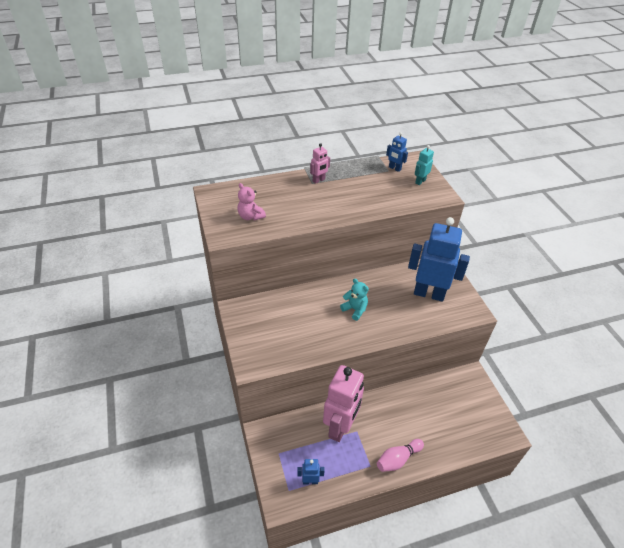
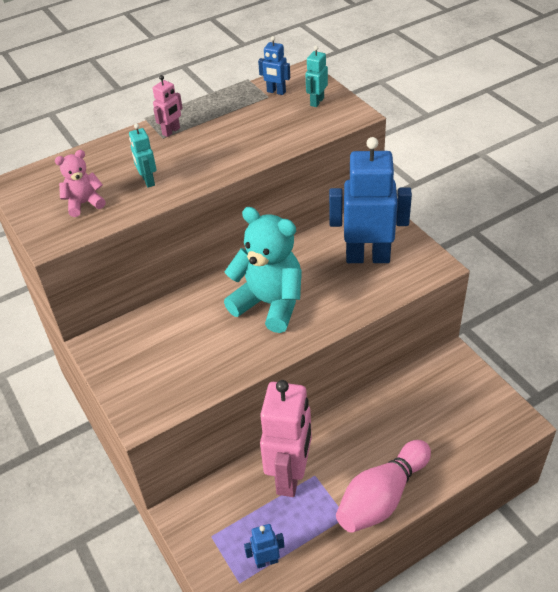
camera: 10 degrees left, 0 degrees up
(250, 216) = (84, 203): pink teddy bear -> pink teddy bear turned 120 degrees clockwise
(295, 211) = (148, 181): none -> turquoise robot
(355, 309) = (269, 304): turquoise teddy bear -> turquoise teddy bear, size x1.99
(398, 459) = (382, 497): pink bowling pin -> pink bowling pin, size x1.60

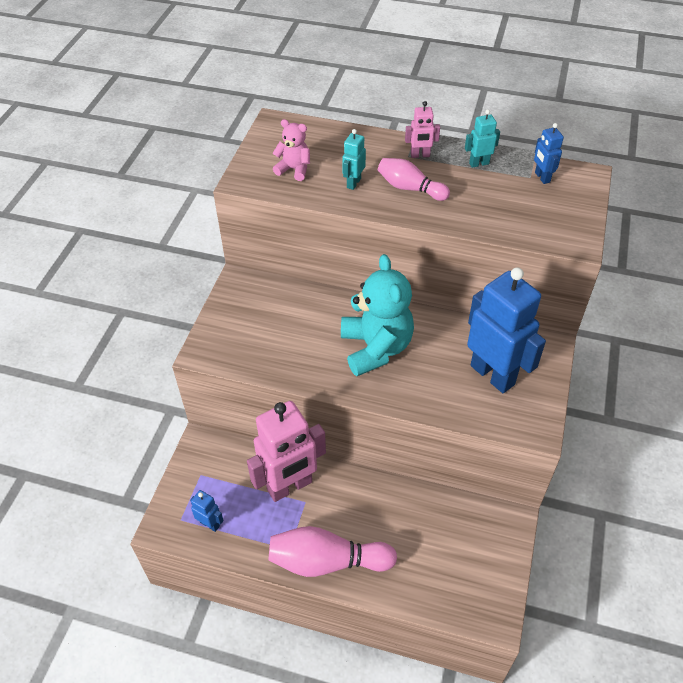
camera: 45 degrees right, 5 degrees up
(196, 156) = (410, 188): none -> pink bowling pin
(316, 102) = (562, 209): turquoise robot -> turquoise robot (479, 163)

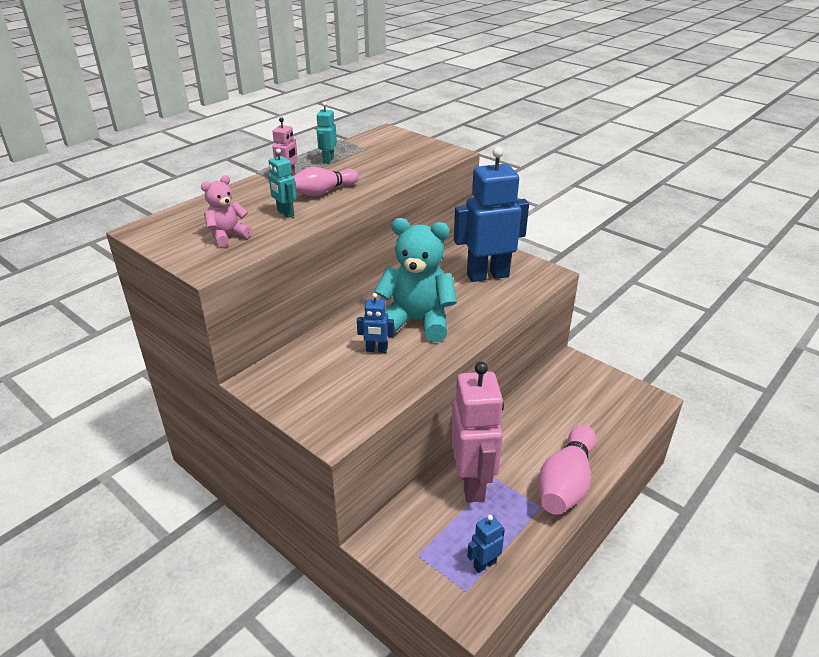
camera: 65 degrees left, 15 degrees down
(542, 177) = (371, 144): blue robot -> blue robot (376, 350)

